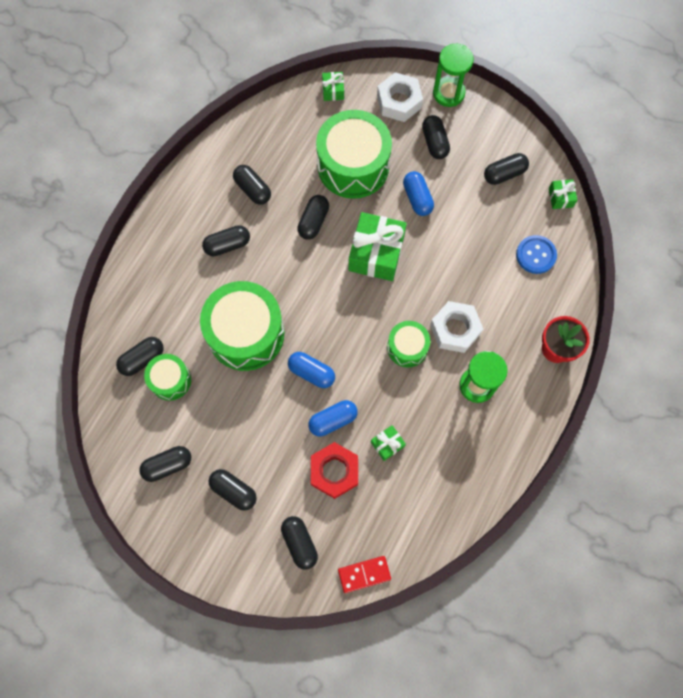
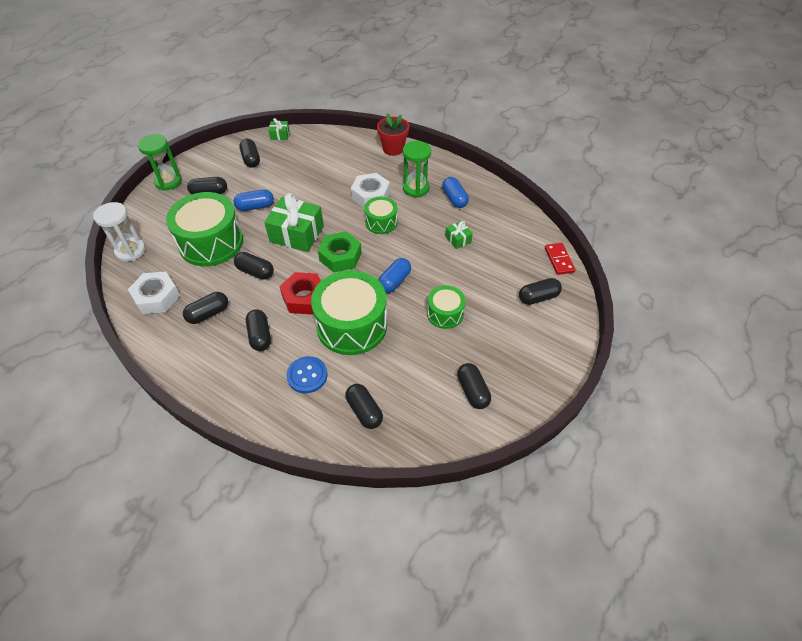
camera: 85 degrees left, 20 degrees down
(170, 380) = (389, 387): green drum -> green drum (445, 313)
(234, 491) = (496, 340): black capsule -> none
(333, 90) = (130, 251): green gift -> white hourglass
(333, 420) = (437, 270): blue capsule -> blue capsule (454, 199)
(334, 471) = (479, 272): red nut -> red nut (304, 298)
(345, 308) = (340, 256): none -> green nut
(399, 102) = (162, 210): white nut -> white nut (157, 297)
(536, 255) = (321, 151): blue button -> blue button (307, 375)

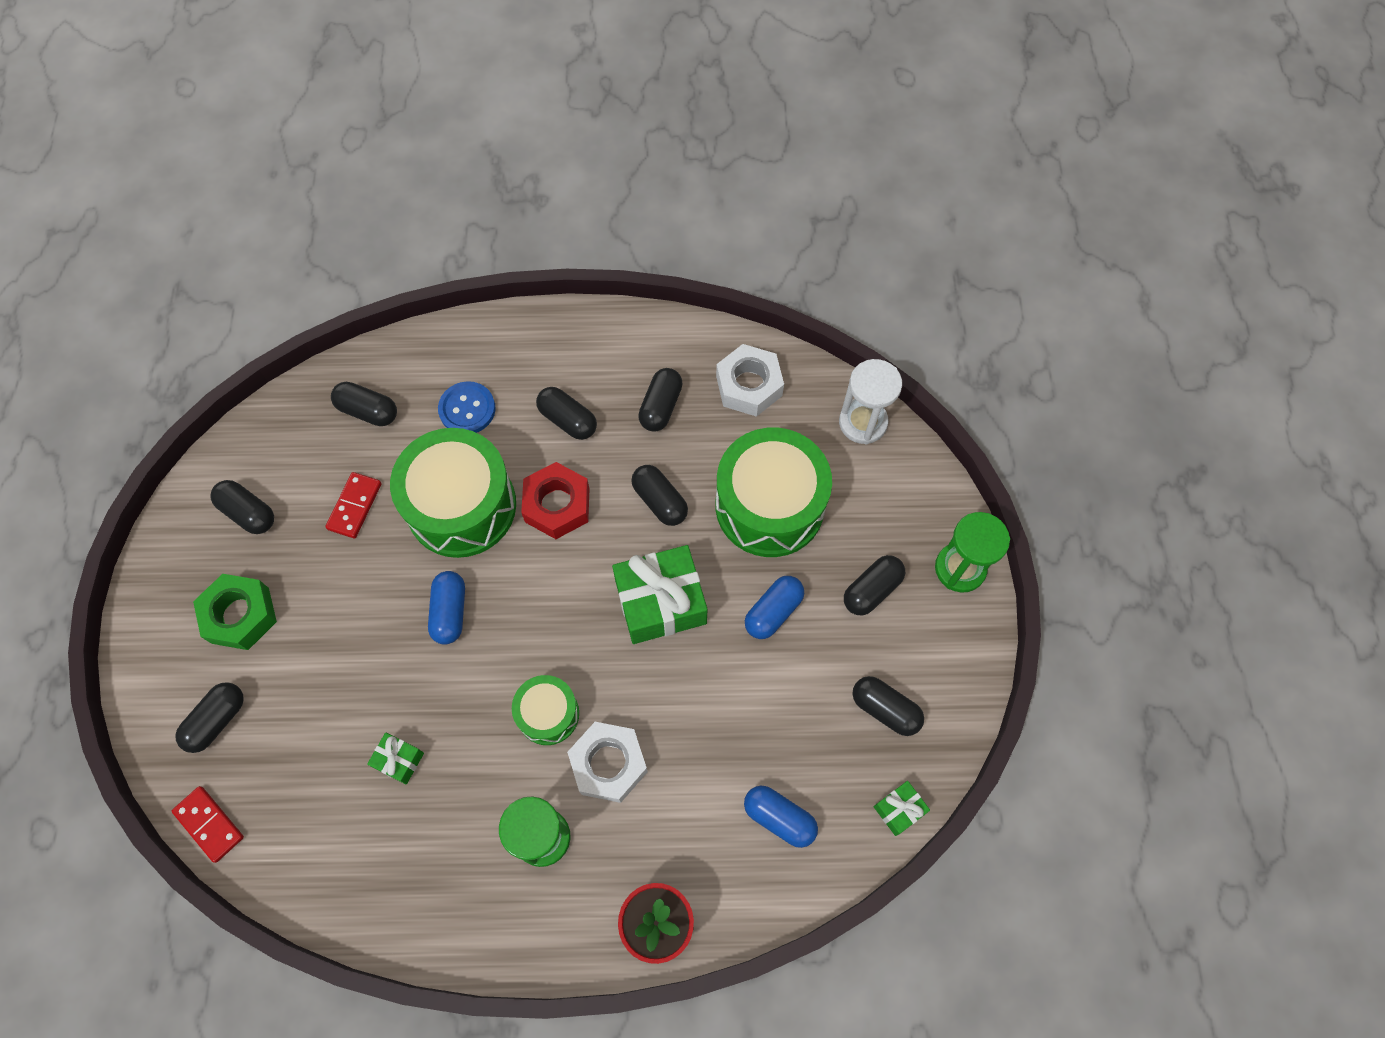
camera: 145 degrees right, 15 degrees up
(255, 272) = (660, 501): black capsule -> black capsule turned 60 degrees clockwise
(340, 256) = (561, 604): green nut -> green nut (240, 615)
(409, 358) = (355, 506): none -> red domino
(445, 313) = (344, 603): green drum -> none
(454, 199) = (457, 857): blue capsule -> blue capsule (779, 818)

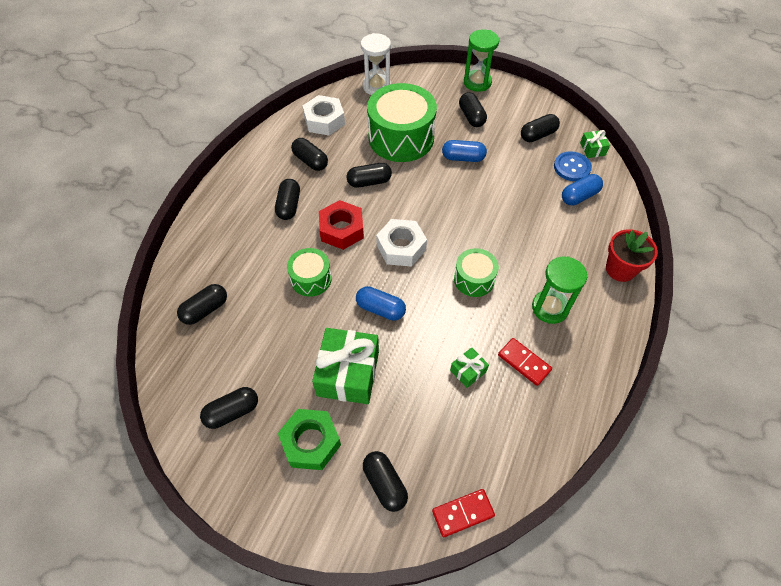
camera: 65 degrees left, 10 degrees down
(355, 506) = (272, 340): red domino -> red domino (524, 362)
(461, 506) = (311, 279): green drum -> green drum, size x0.53
(467, 409) = (245, 253): blue button -> blue button (572, 167)
(568, 420) = (289, 205): black capsule -> black capsule turned 60 degrees counterclockwise
(608, 764) = (518, 260): white nut -> white nut (401, 247)
(660, 602) = (431, 203): green gift -> green gift (348, 373)
(773, 611) = (463, 158): blue capsule -> blue capsule turned 60 degrees counterclockwise

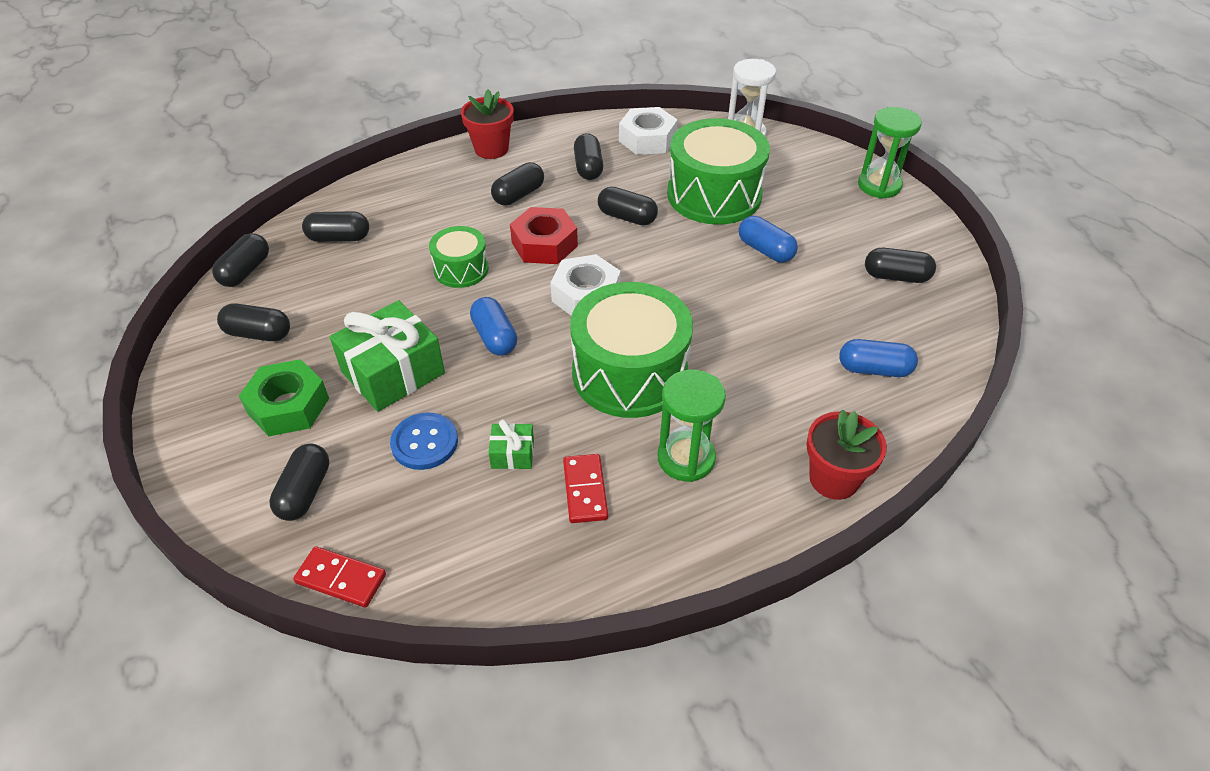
camera: 40 degrees right, 10 degrees down
(234, 183) = (491, 149): none -> red flower pot
(471, 117) = (827, 216): black capsule -> black capsule (245, 271)
(474, 279) = (629, 373): green drum -> green drum, size x1.89
(572, 167) = (902, 334): blue button -> blue button (424, 442)
(592, 149) = (959, 330): green gift -> none

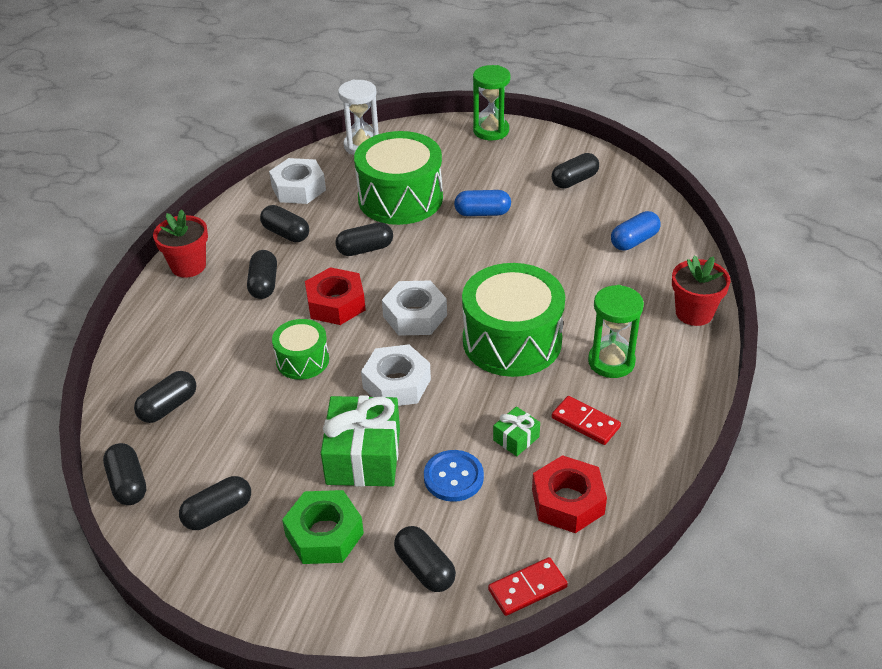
camera: 45 degrees left, 5 degrees down
(471, 541) = (567, 502): none -> red nut
(495, 337) = (396, 384): blue capsule -> white nut

